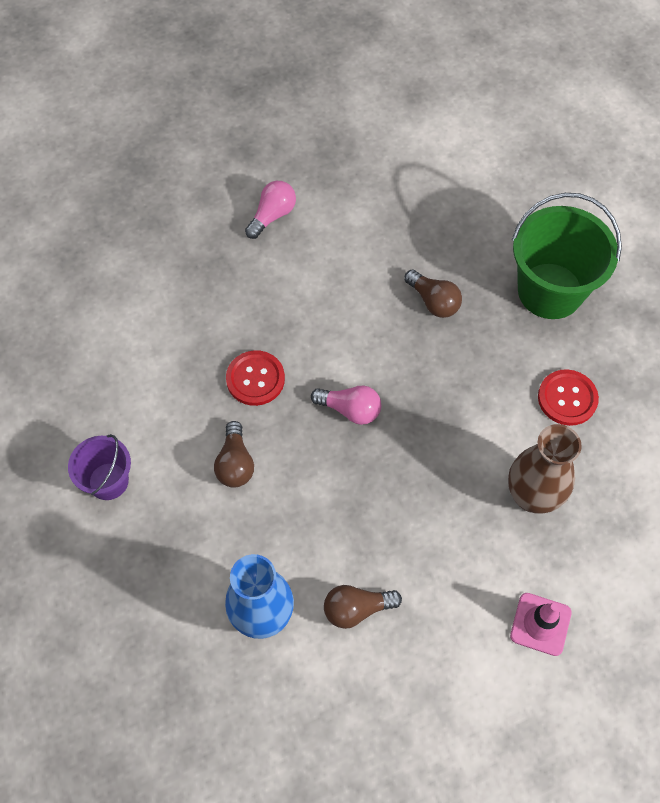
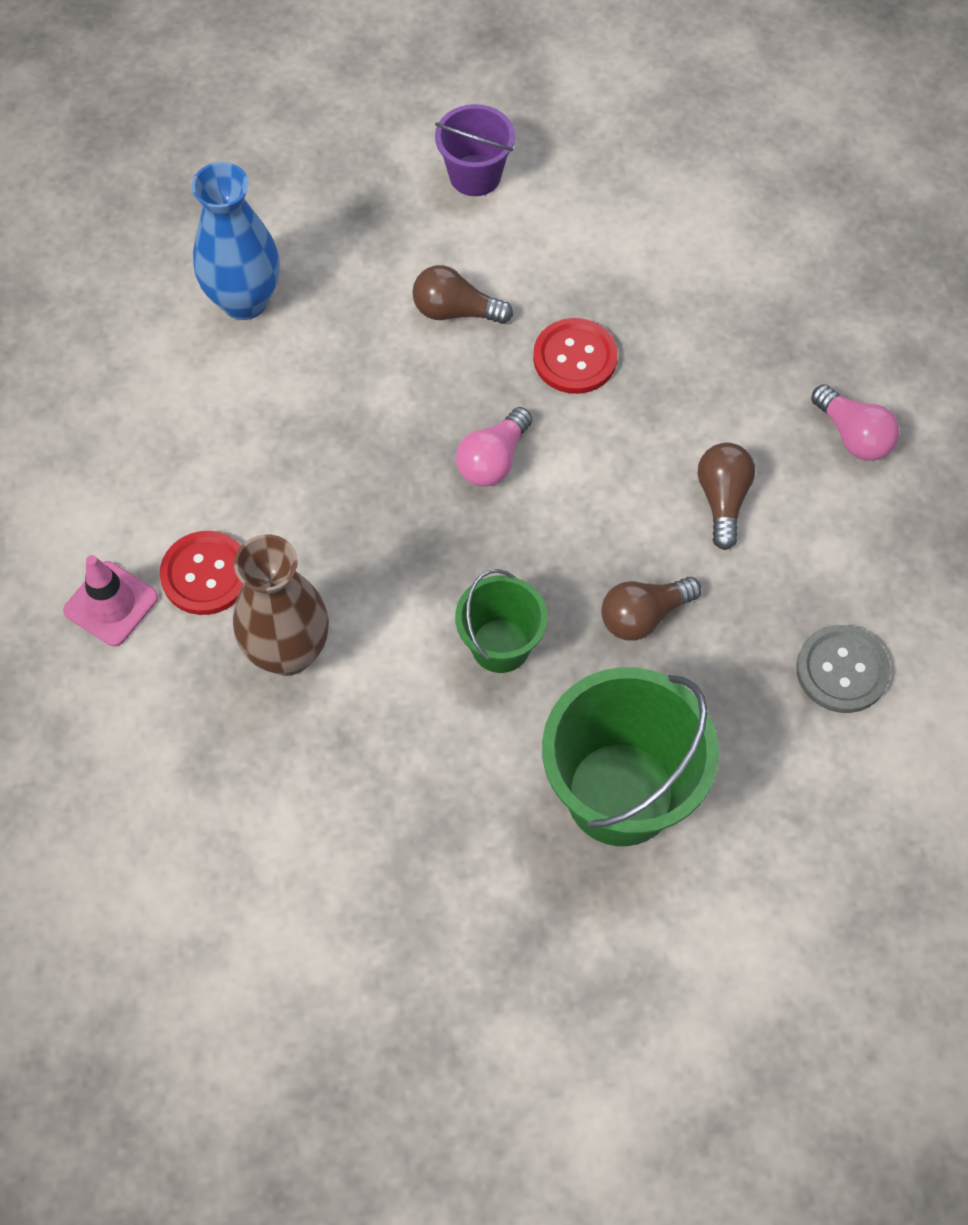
camera: 105 degrees right, 0 degrees up
(357, 609) = (213, 401): brown light bulb -> brown light bulb (723, 500)
(432, 198) = (842, 670): none -> grey button
(481, 374) = (500, 645): none -> green bucket
(567, 398) = (424, 752): red button -> red button (206, 574)

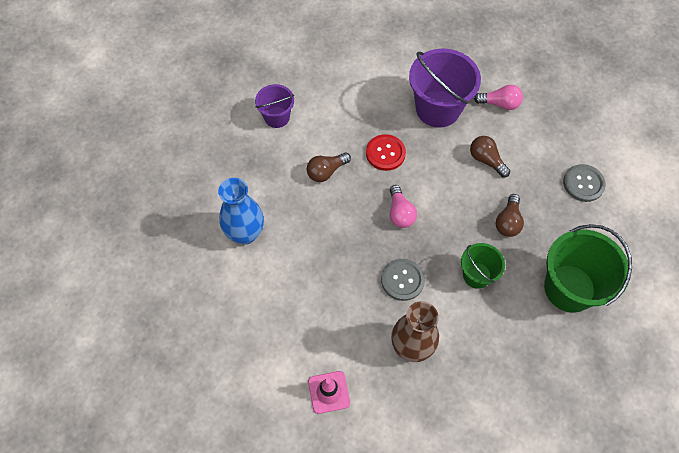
camera: 45 degrees left, 0 degrees up
(206, 574) = (350, 347): red button -> none
(384, 554) = (402, 280): none -> grey button
(739, 360) = (438, 108): none -> purple bucket

